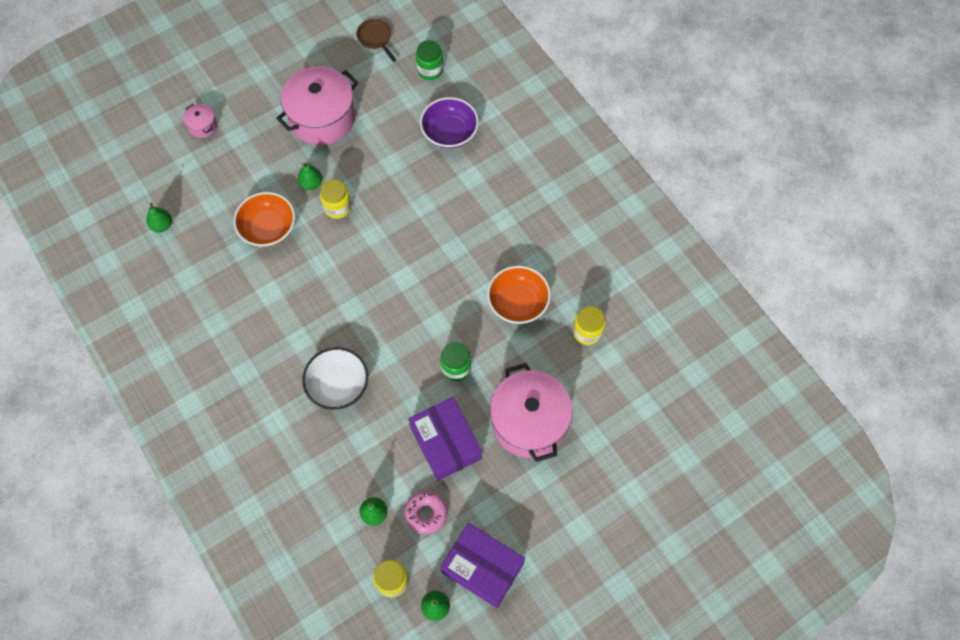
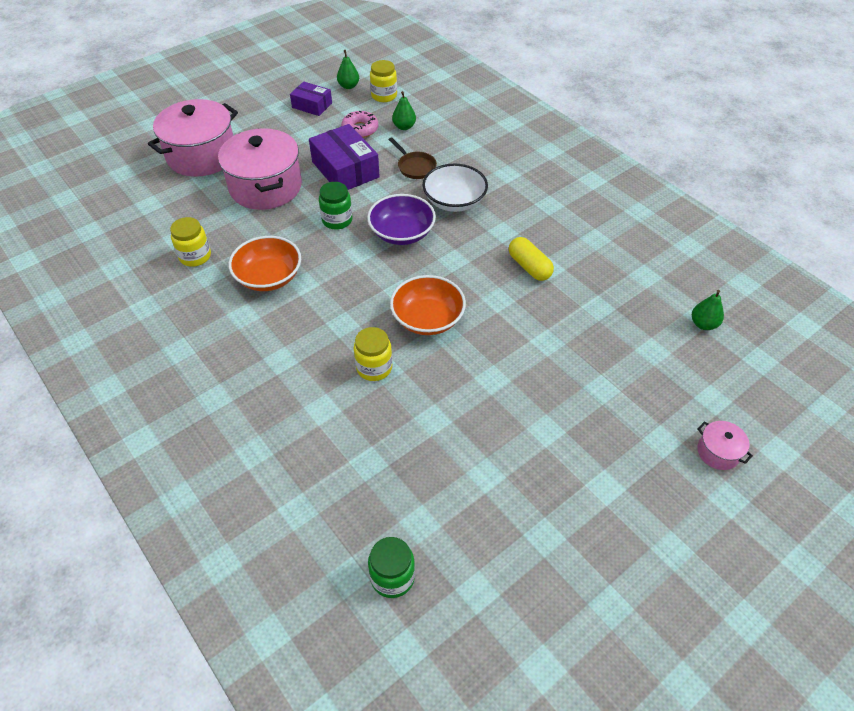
camera: 175 degrees right, 15 degrees down
(268, 228) = (574, 330): orange bowl -> orange bowl (427, 318)
(286, 295) = (529, 267): none -> yellow capsule
(311, 183) = (536, 385): green pear -> none
(322, 118) = (548, 477): pink pot -> pink pot (202, 156)
(337, 207) = (495, 359): yellow jar -> yellow jar (374, 368)
(376, 38) = (495, 636): brown pan -> brown pan (415, 167)
(449, 132) = (355, 470): purple bowl -> purple bowl (402, 233)
(482, 567) = (312, 105): purple box -> purple box, size x0.60

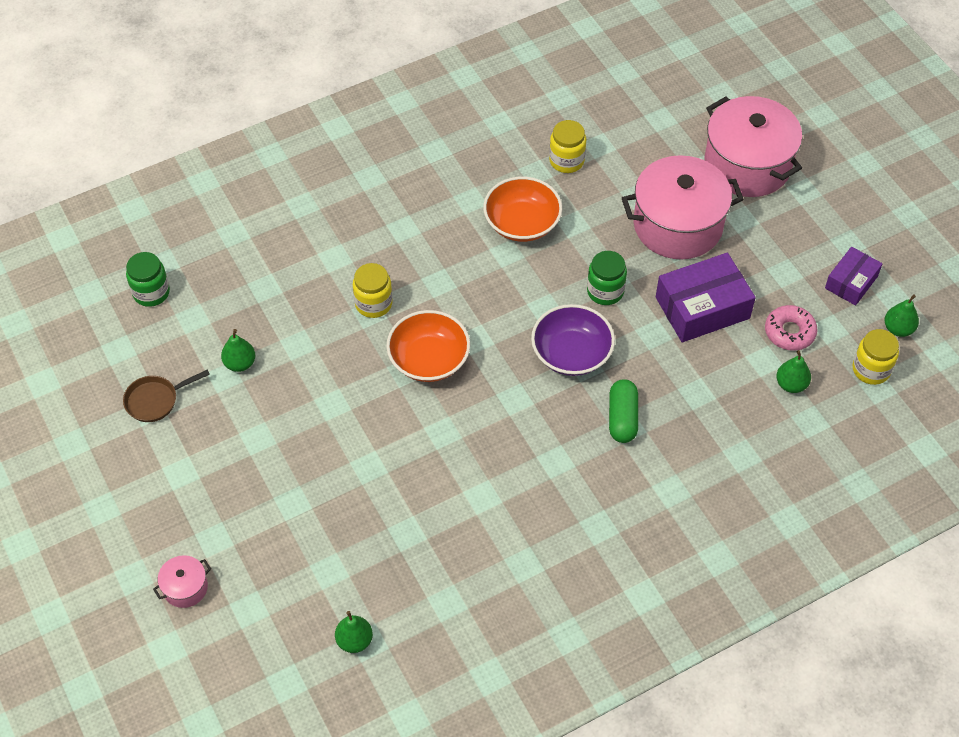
camera: 100 degrees right, 5 degrees up
(415, 167) = (698, 385): brown pan -> brown pan (155, 400)
(454, 201) = (622, 418): white bowl -> green capsule
(466, 464) = (240, 363): none -> green pear
(529, 267) = (488, 476): yellow capsule -> none

